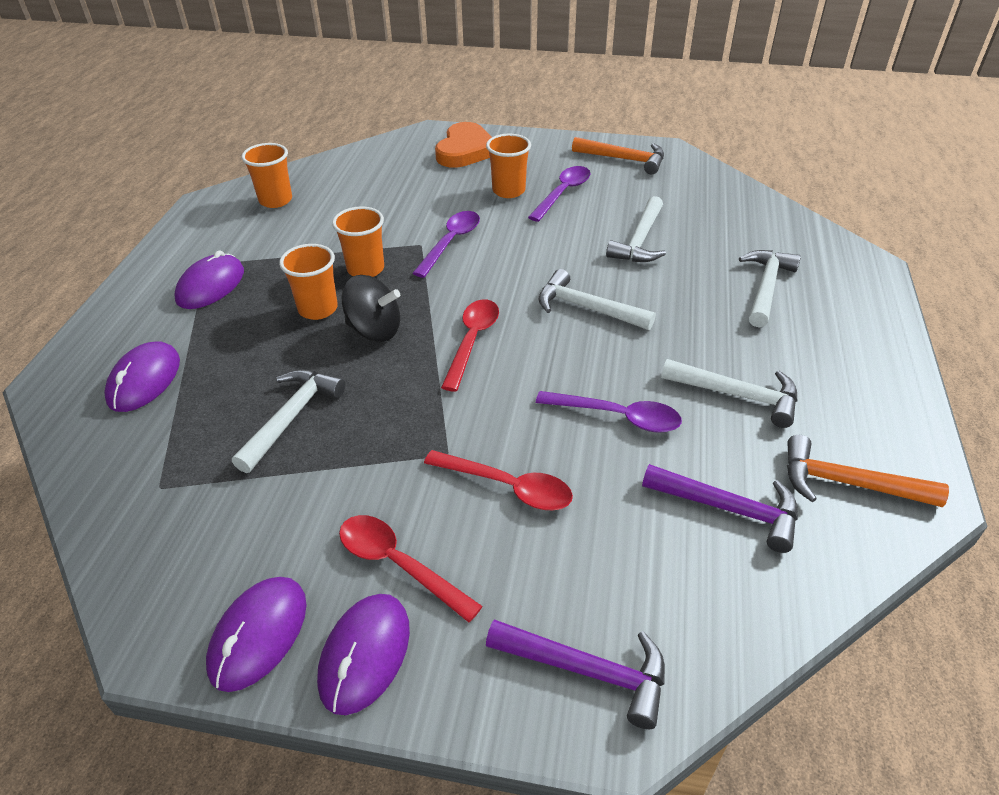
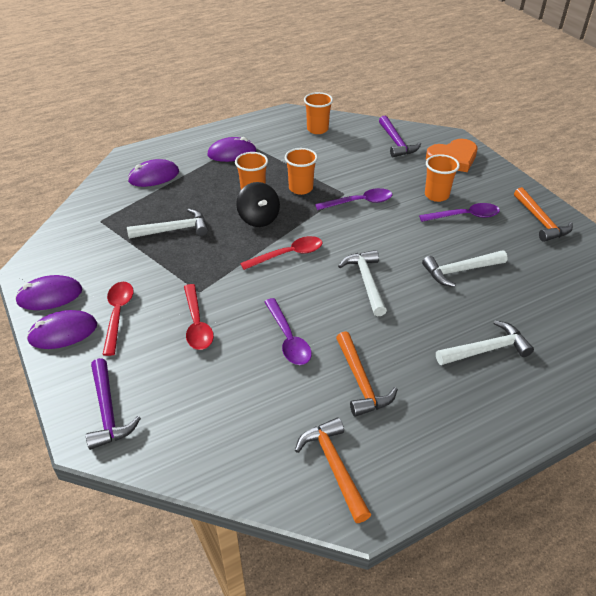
camera: 50 degrees right, 0 degrees up
(729, 509) = (261, 418): purple hammer -> purple hammer (396, 142)
(737, 395) = (360, 381): white hammer -> orange hammer

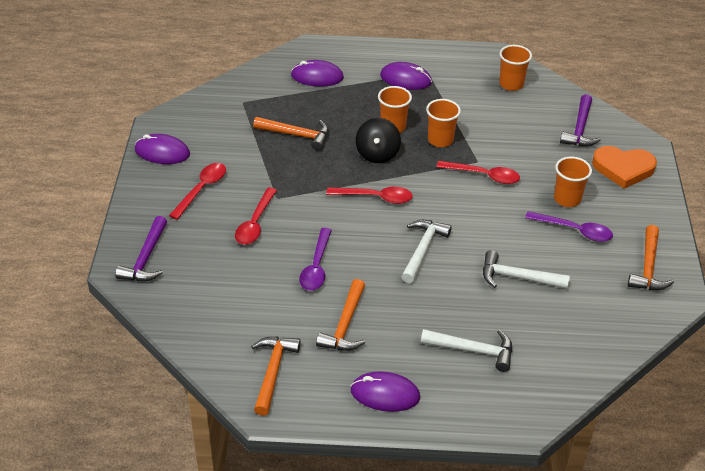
camera: 30 degrees right, 0 degrees up
(63, 332) = (153, 186): purple mouse -> purple mouse (385, 394)
(173, 230) = (296, 135): white hammer -> orange hammer
(359, 202) = (484, 175): purple spoon -> red spoon

